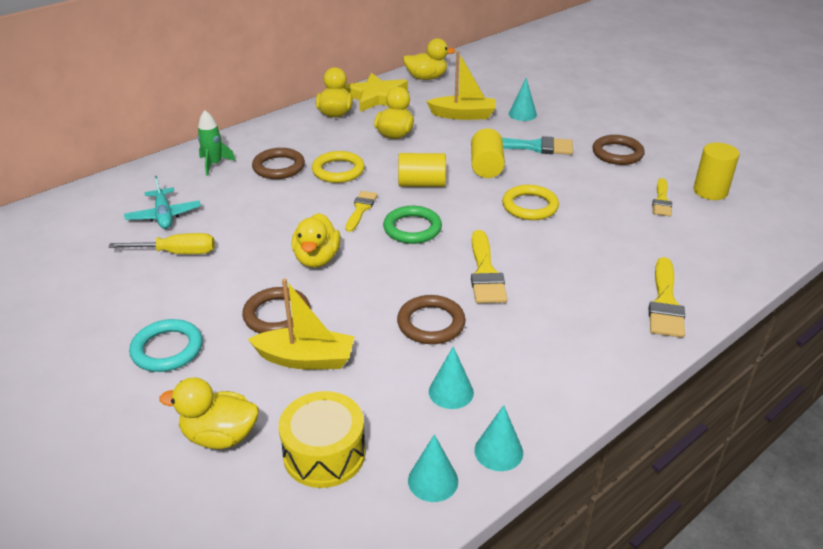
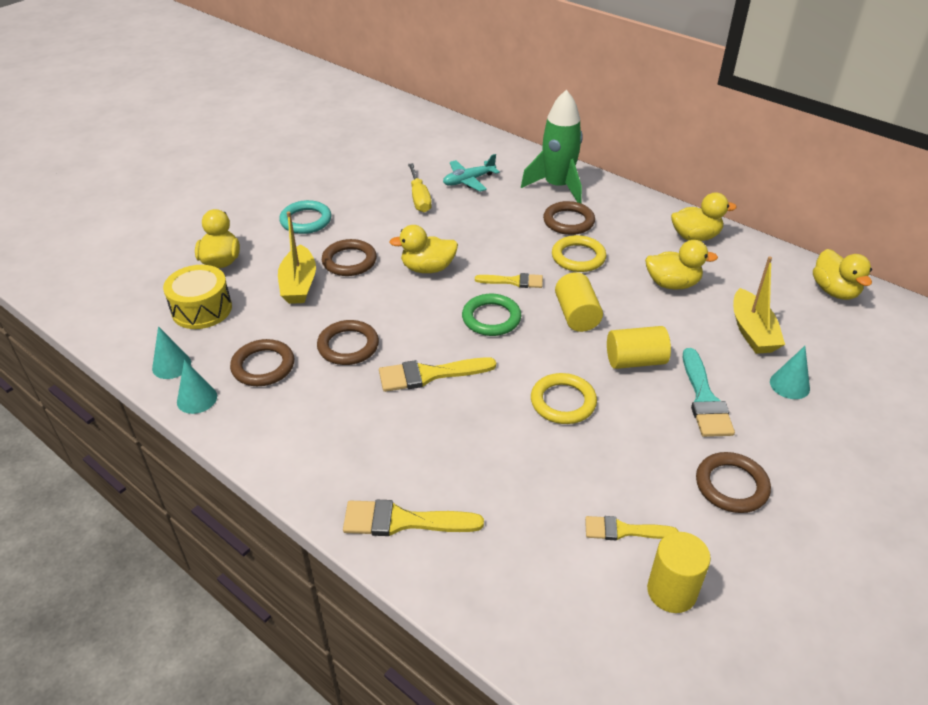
camera: 80 degrees right, 5 degrees up
(214, 164) = (557, 186): green rocket -> green rocket, size x1.84
(376, 97) = (753, 259): yellow star -> none
(451, 392) = (263, 366): turquoise cone -> brown ring

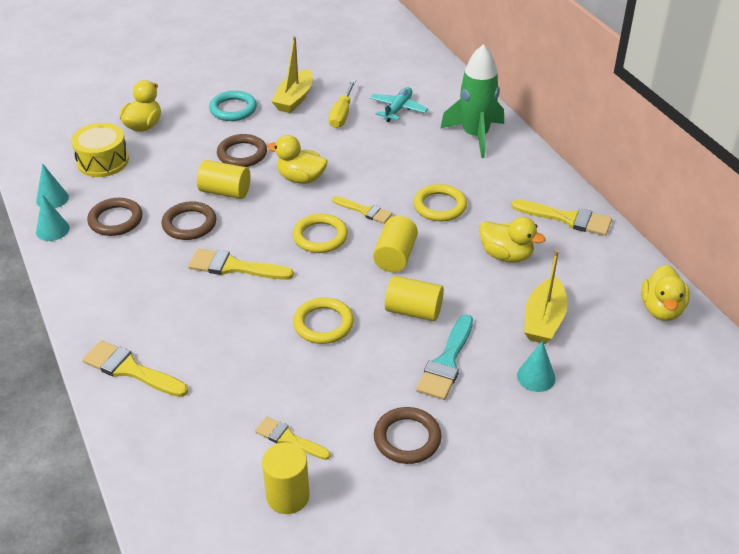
camera: 25 degrees right, 0 degrees up
(299, 284) = (188, 162): yellow boat -> yellow boat (294, 99)
(361, 302) = (225, 192): none -> yellow cylinder
(468, 181) = (398, 109): turquoise plane -> turquoise plane turned 120 degrees clockwise
(491, 318) = (320, 236): green ring -> yellow ring
(568, 221) = (458, 171): brown ring -> none
(695, 237) = (567, 219): yellow duck -> yellow brush

